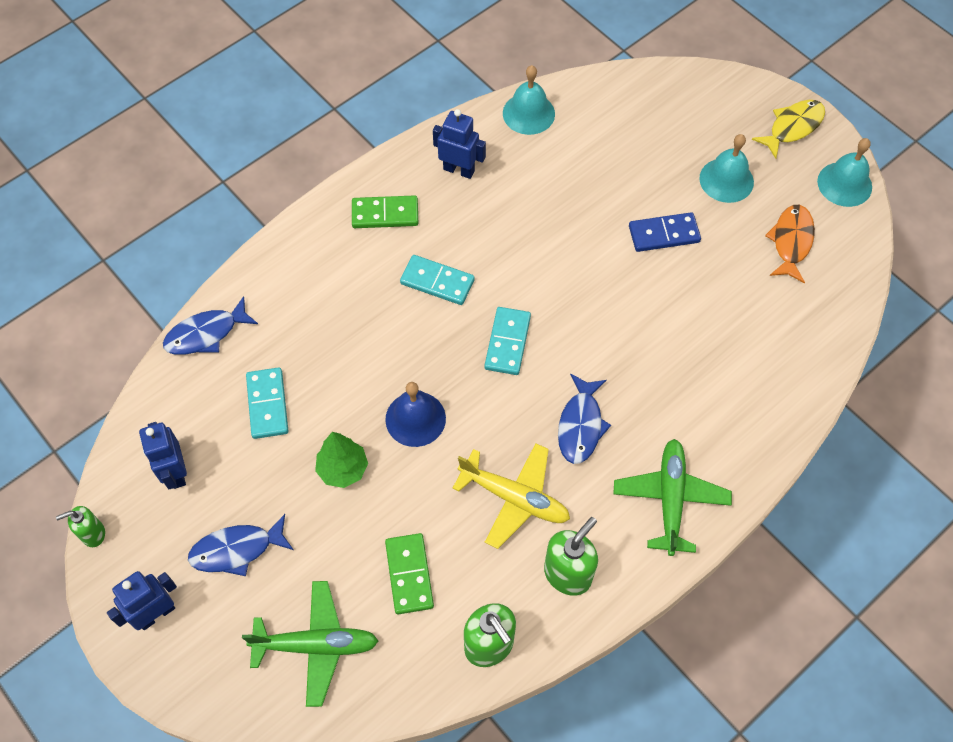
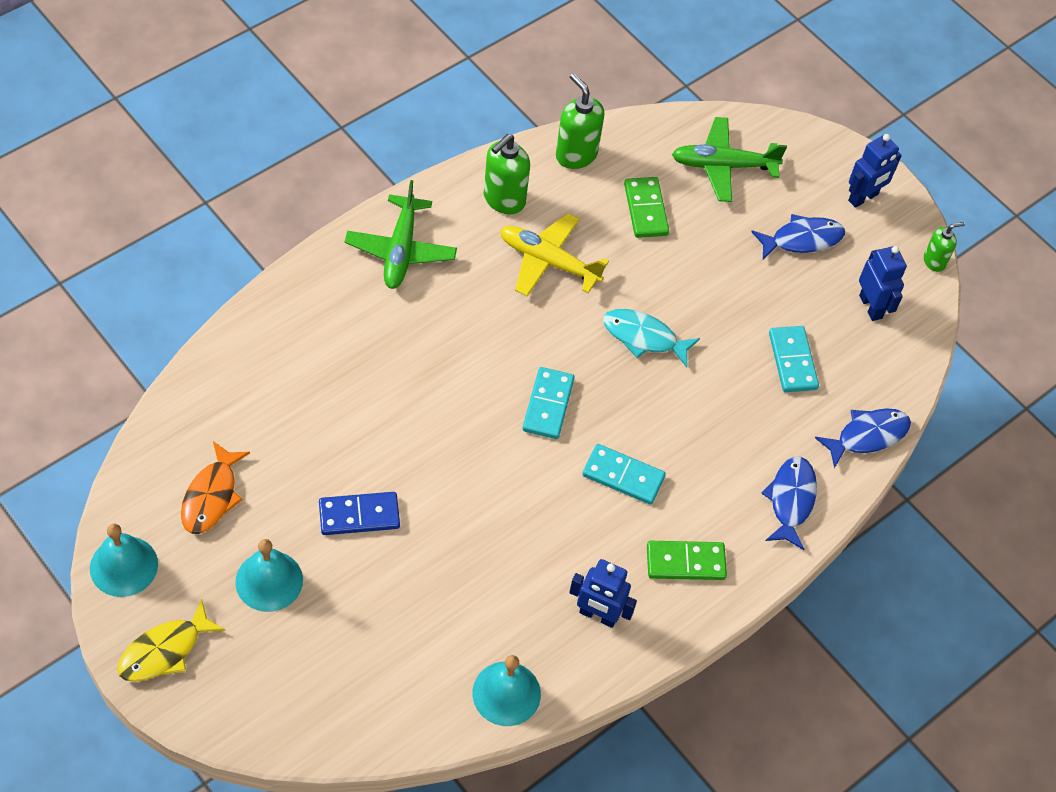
camera: 175 degrees right, 5 degrees down
(343, 469) = (712, 297): green tree -> none
(415, 418) = (643, 337): blue bell -> turquoise fish
(580, 425) = (479, 319): blue fish -> blue fish (791, 500)

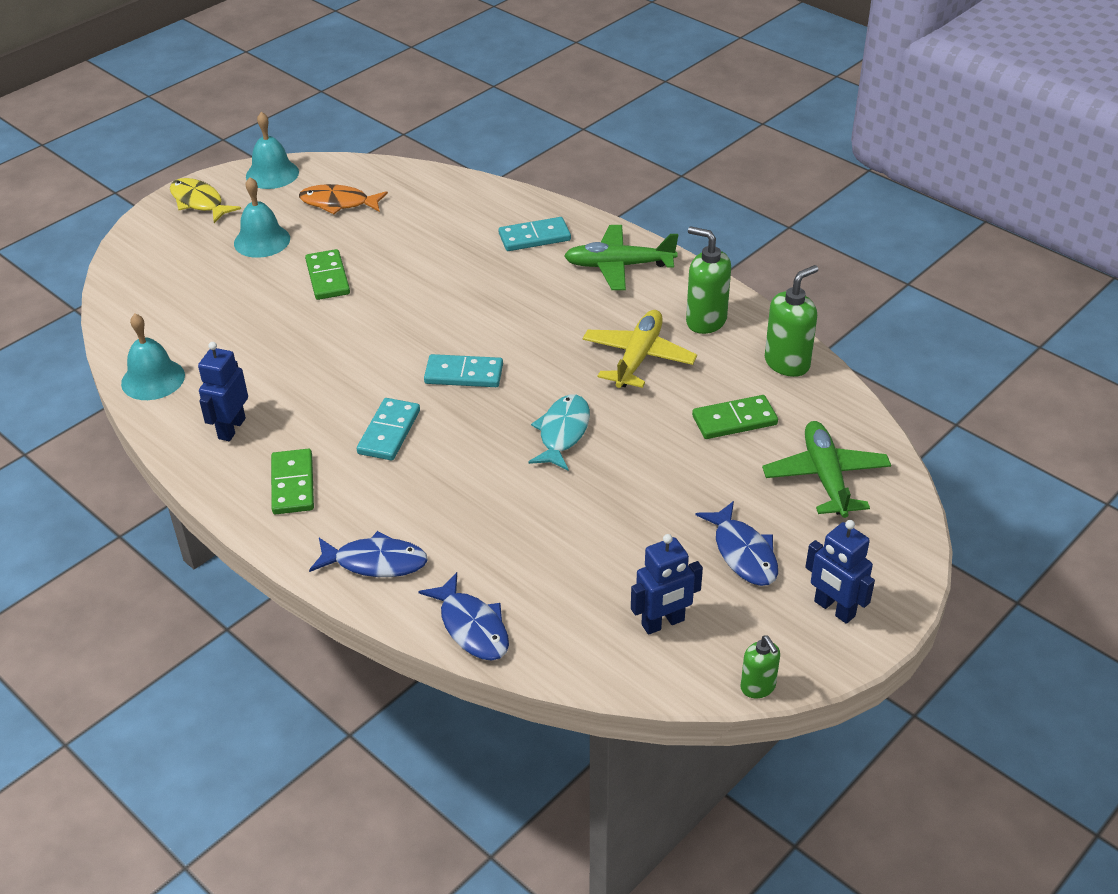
camera: 90 degrees right, 15 degrees down
(359, 515) = (328, 277): blue domino -> green domino
(792, 361) = (562, 553): turquoise domino -> turquoise domino (534, 237)

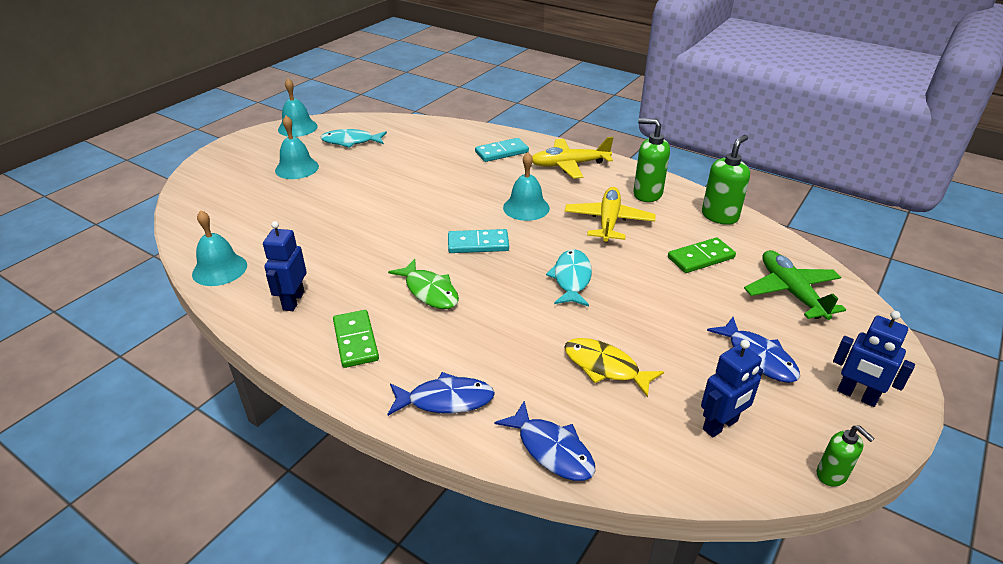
camera: 10 degrees left, 5 degrees down
(199, 202) = (244, 148): yellow fish -> yellow fish (605, 367)
(328, 277) = (353, 188): green domino -> none
(338, 203) = (351, 141): orange fish -> turquoise fish
(389, 432) = (429, 291): turquoise domino -> green fish
(540, 327) = (526, 207): none -> turquoise bell
(618, 266) = (569, 165): green plane -> yellow plane

